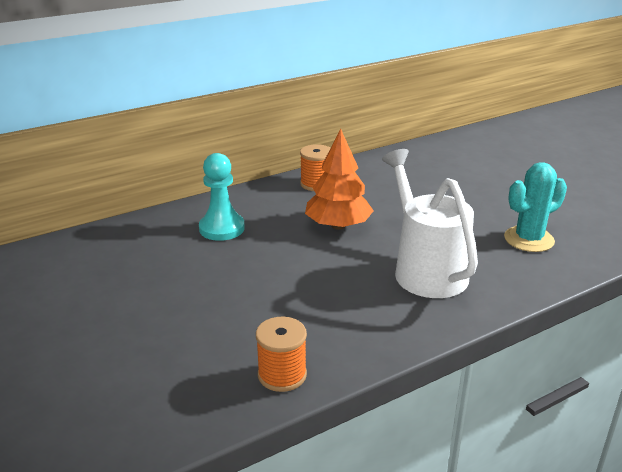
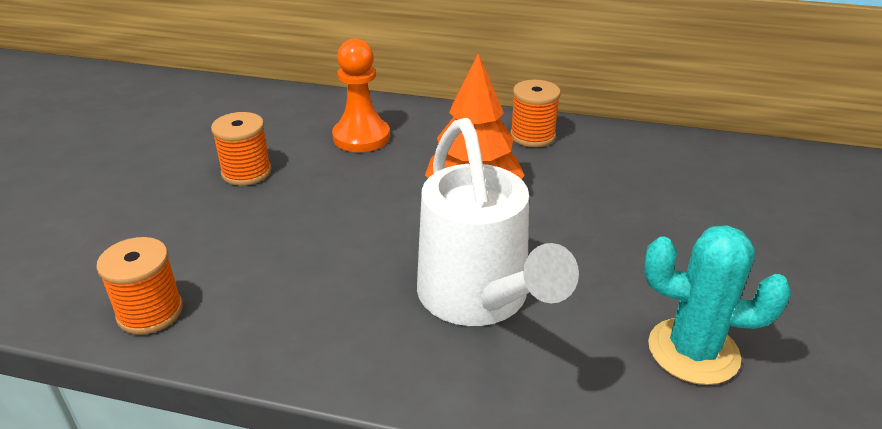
camera: 45 degrees right, 5 degrees up
(187, 282) = (246, 172): none -> orange spool
(222, 228) = (361, 137): turquoise pawn -> orange pawn
(425, 269) = (479, 300): white watering can -> white watering can turned 135 degrees clockwise

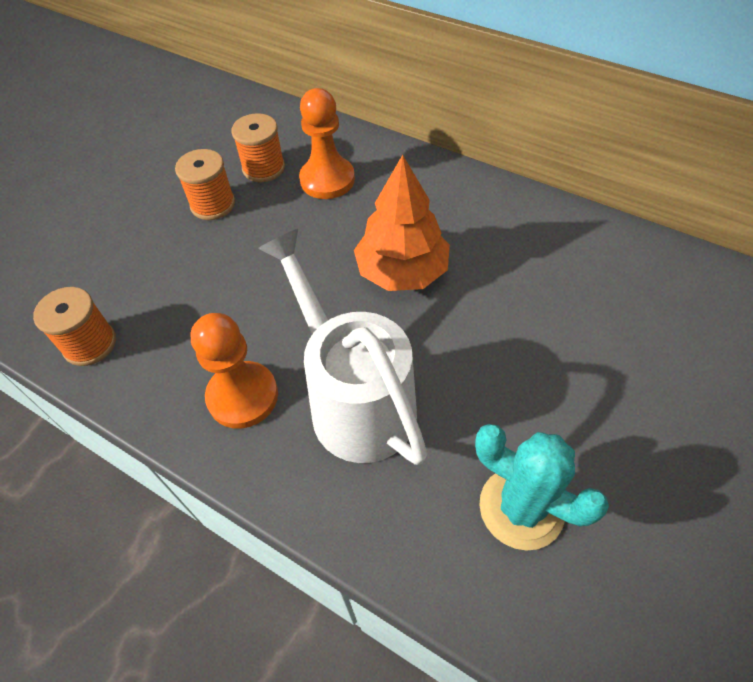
camera: 20 degrees right, 20 degrees up
(357, 322) = (243, 396): none -> orange pawn
(479, 300) = (354, 398): white watering can -> white watering can turned 150 degrees clockwise
(532, 136) = (491, 208): orange spool -> orange spool (263, 168)

